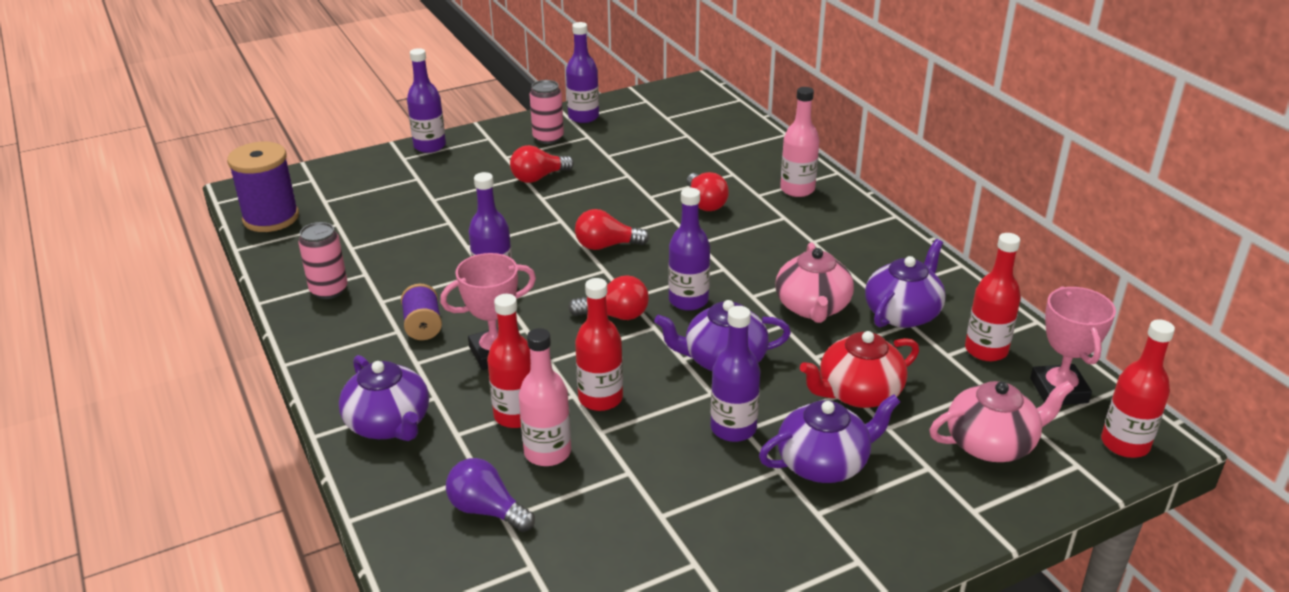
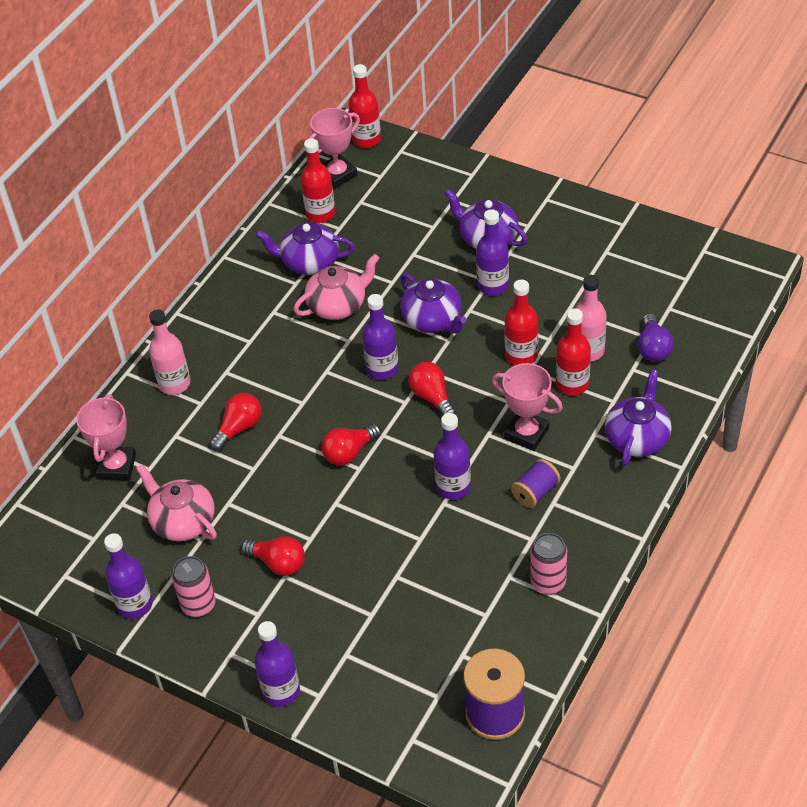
camera: 120 degrees left, 15 degrees up
(606, 246) = (349, 452): red light bulb -> red light bulb turned 90 degrees clockwise
(729, 142) = (116, 466): none -> pink trophy
(858, 393) = (412, 249): red teapot -> none
(991, 444) = (411, 184): pink teapot -> pink teapot (183, 521)

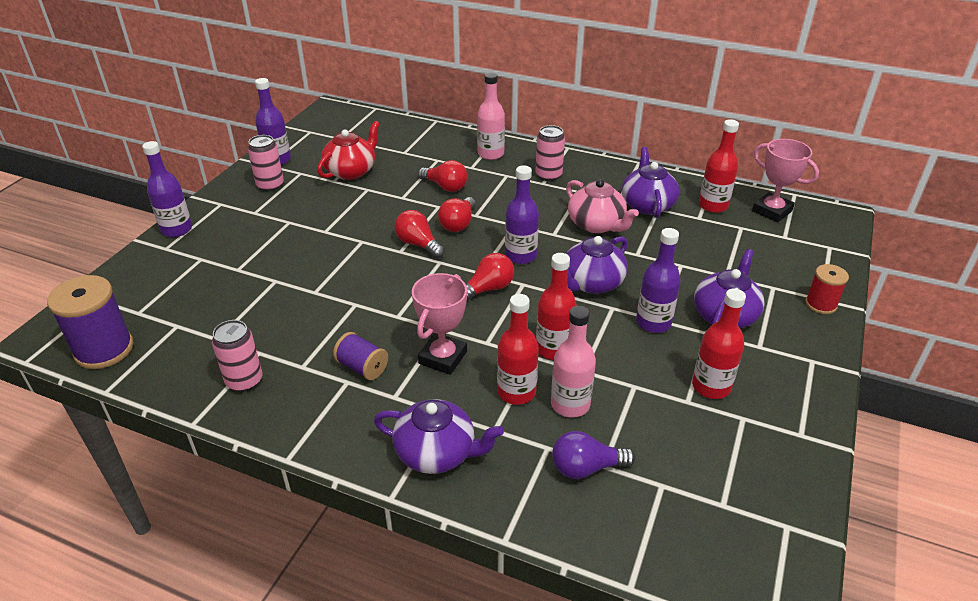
camera: 80 degrees right, 10 degrees down
(116, 466) = (406, 139): pink trophy -> none
(183, 521) = (351, 171): pink teapot -> red teapot
(235, 335) = (548, 175): none -> pink can
(278, 563) = (302, 217): red light bulb -> red light bulb (458, 224)
(366, 140) = (833, 224): red bottle -> red bottle (711, 386)
(453, 487) = (374, 309): purple bottle -> none
(479, 177) = (821, 304): none -> red spool

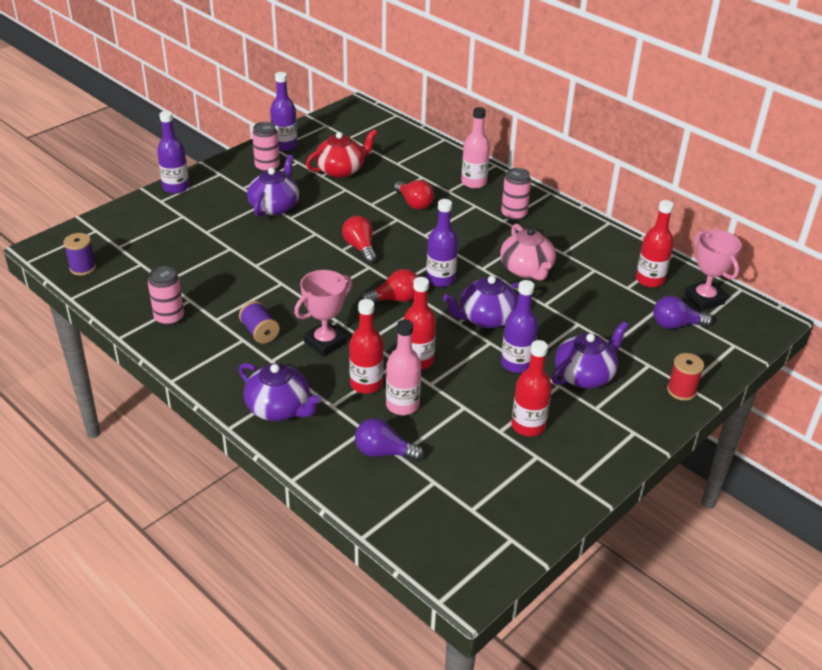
camera: 20 degrees right, 0 degrees up
(104, 349) = (83, 268): purple spool -> purple spool, size x0.58
(458, 224) = (404, 239): red light bulb -> none
(647, 205) = (587, 263): purple teapot -> purple teapot (274, 206)
(767, 242) = (676, 325): none -> purple light bulb

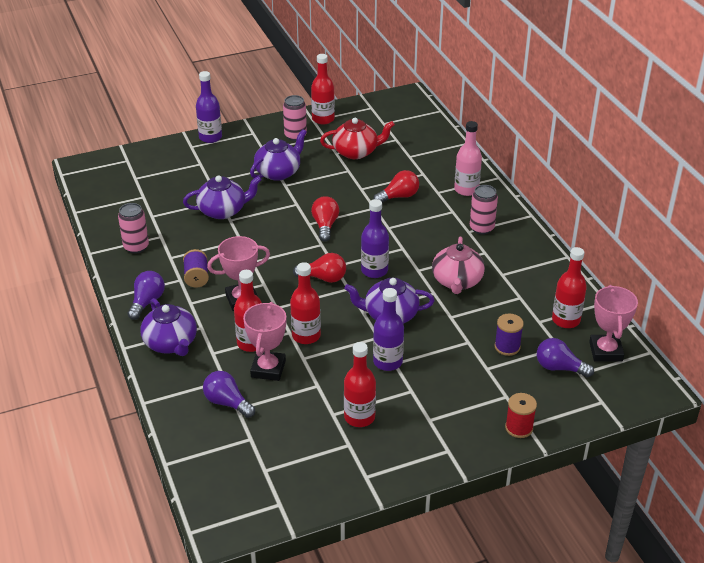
camera: 25 degrees right, 0 degrees up
(83, 268) = (98, 189): purple spool -> purple spool (507, 347)
(222, 372) = (147, 302): none -> purple light bulb
(285, 145) = (323, 119): purple bottle -> red bottle
(402, 405) = (268, 369): pink bottle -> pink trophy
(414, 203) = (399, 196): red light bulb -> red light bulb turned 105 degrees counterclockwise
(584, 375) = (440, 389): purple teapot -> purple teapot (223, 211)

